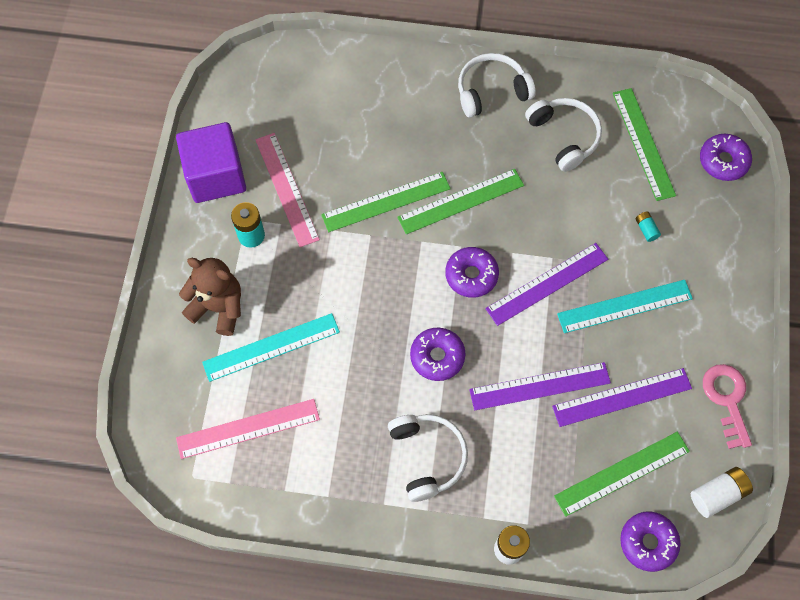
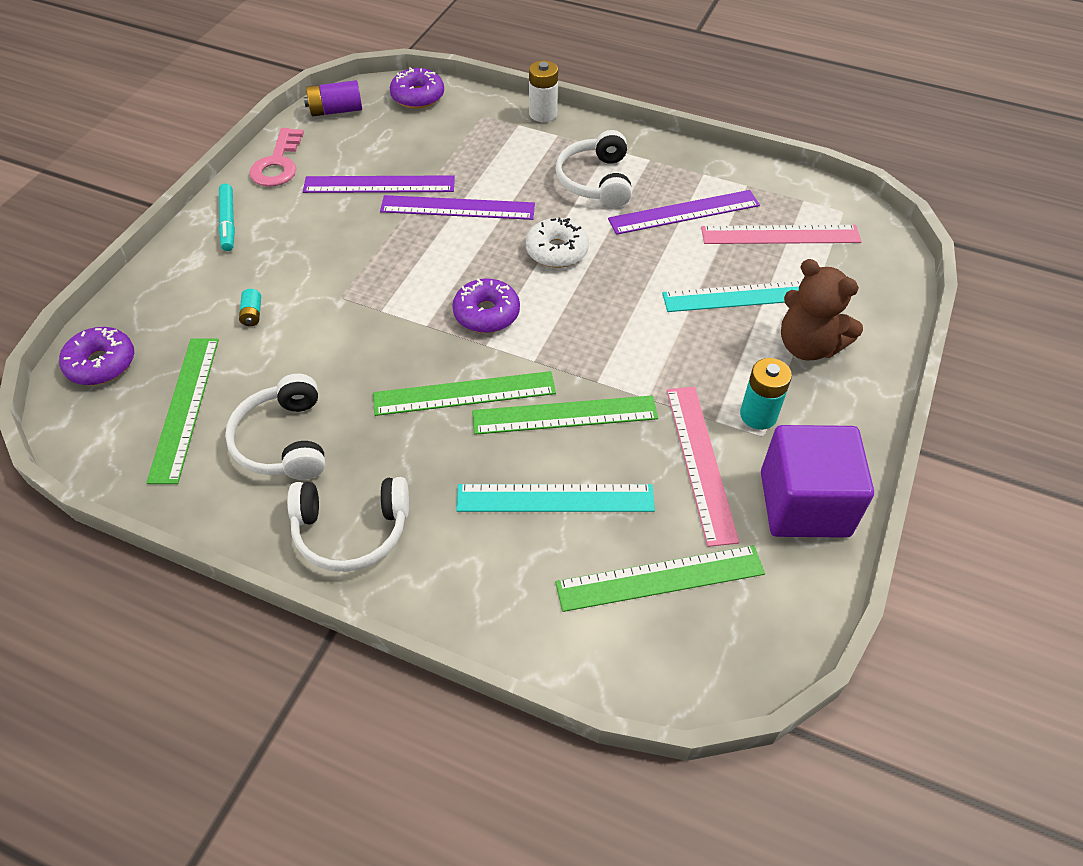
camera: 165 degrees left, 15 degrees down
(437, 357) = (557, 251): purple donut -> white donut
(547, 284) = (401, 287): purple ruler -> purple ruler (684, 212)
(622, 473) = (413, 138): green ruler -> green ruler (660, 578)
(624, 306) = (327, 251): turquoise ruler -> turquoise ruler (555, 498)
(718, 494) = (336, 110): white battery -> purple battery
(724, 316) = (228, 222): none -> turquoise marker

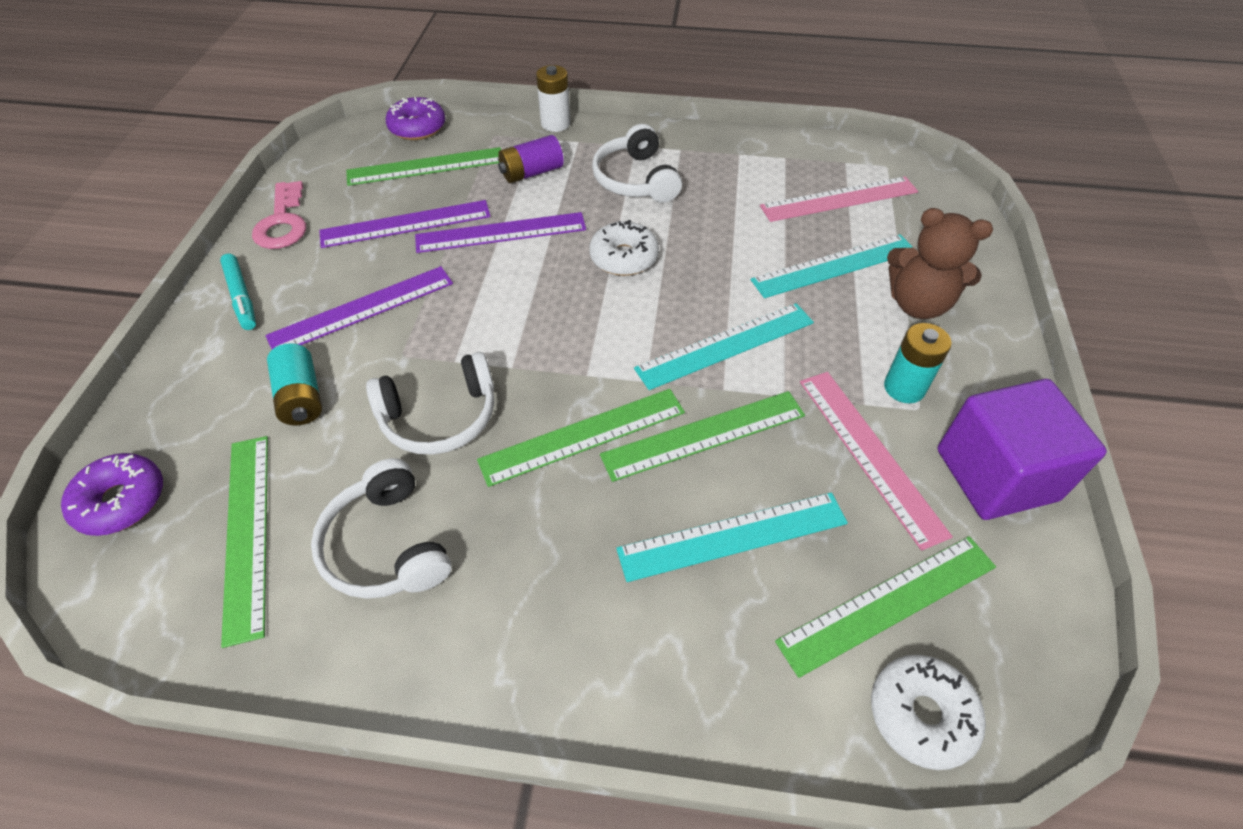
camera: 15 degrees left, 0 degrees up
(252, 314) = (301, 397): turquoise battery -> turquoise battery, size x1.80
(336, 110) = (332, 156): purple battery -> purple battery (532, 173)
(351, 531) = (508, 641): white headphones -> white headphones (440, 417)
(413, 135) = (426, 166): none -> green ruler
(486, 313) = (574, 340): purple donut -> none
(615, 346) = (726, 345): none -> turquoise ruler
(648, 662) = (921, 714): none -> white donut
(684, 212) = (736, 194): purple ruler -> purple ruler (362, 309)

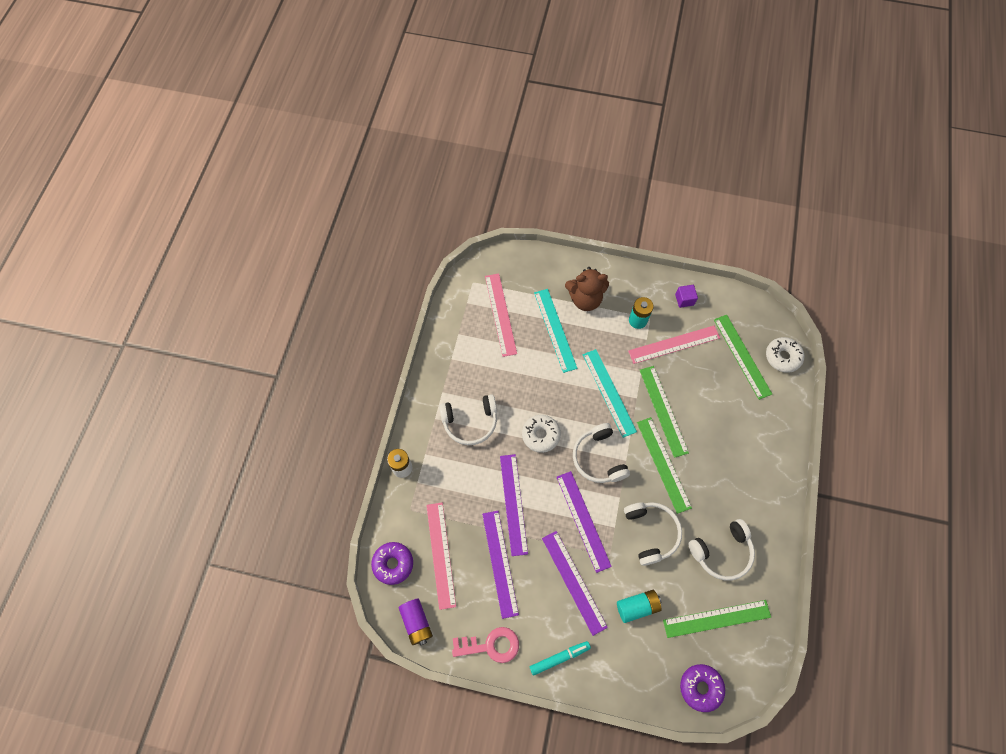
camera: 85 degrees left, 15 degrees up
(426, 166) = (440, 554): green ruler -> pink ruler
(469, 317) = (583, 520): none -> purple ruler
(532, 173) = (456, 484): purple battery -> purple battery (416, 622)
(588, 334) = (598, 458): none -> white headphones
(733, 536) = (715, 407): turquoise ruler -> none
(918, 304) = (585, 299): brown teddy bear -> brown teddy bear turned 60 degrees clockwise
(996, 474) = (684, 300): purple cube -> purple cube, size x0.43

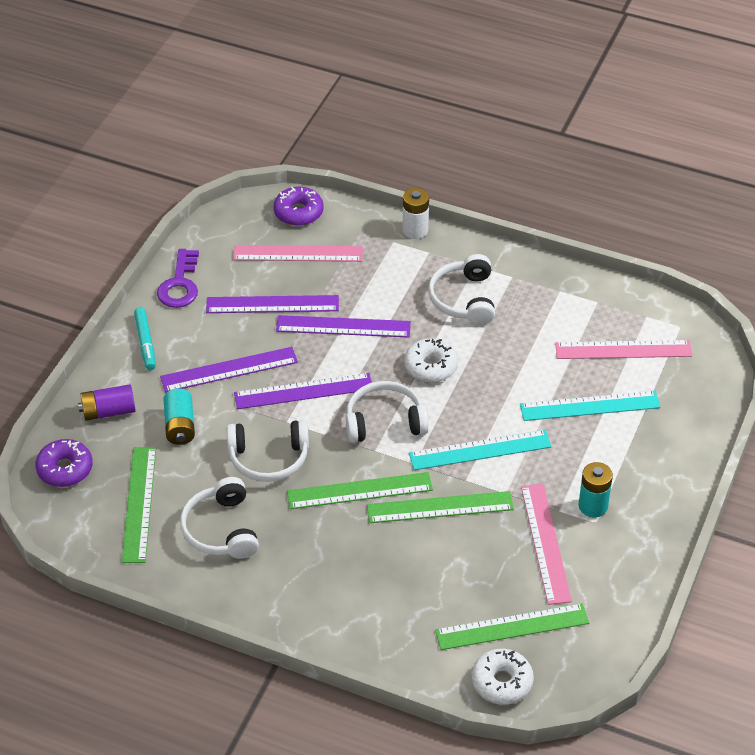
camera: 100 degrees right, 20 degrees down
(416, 622) = (226, 226): purple battery -> purple battery (108, 411)
(490, 645) = (180, 284): pink key -> purple key
(585, 299) = (637, 449): brown teddy bear -> none
(684, 300) = (623, 573): purple cube -> none

